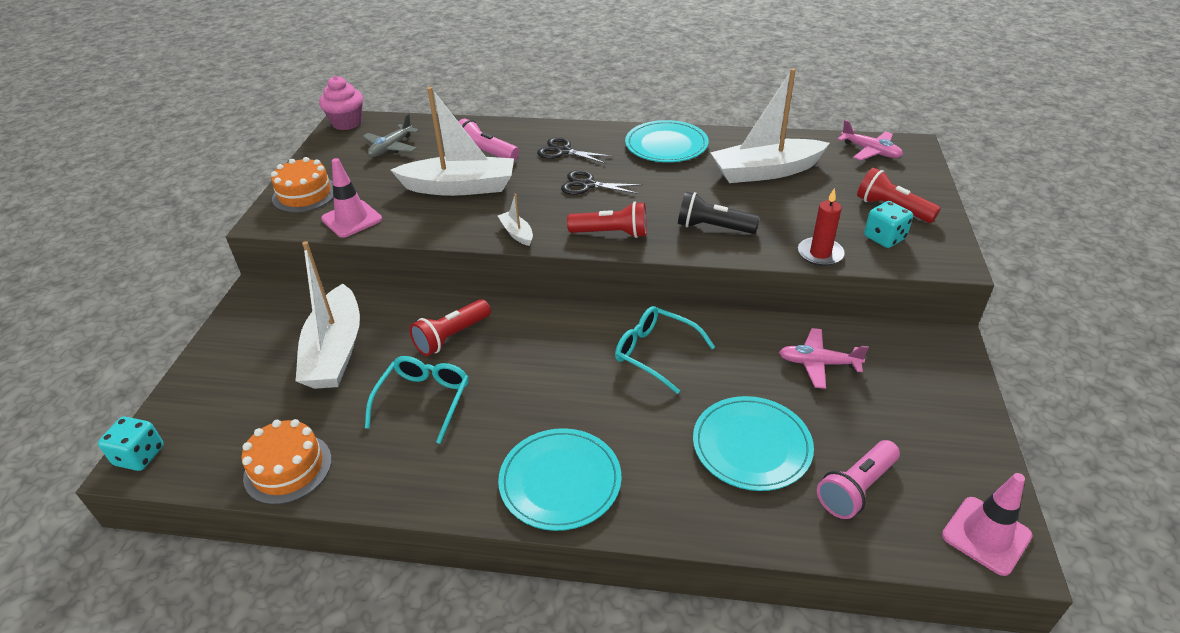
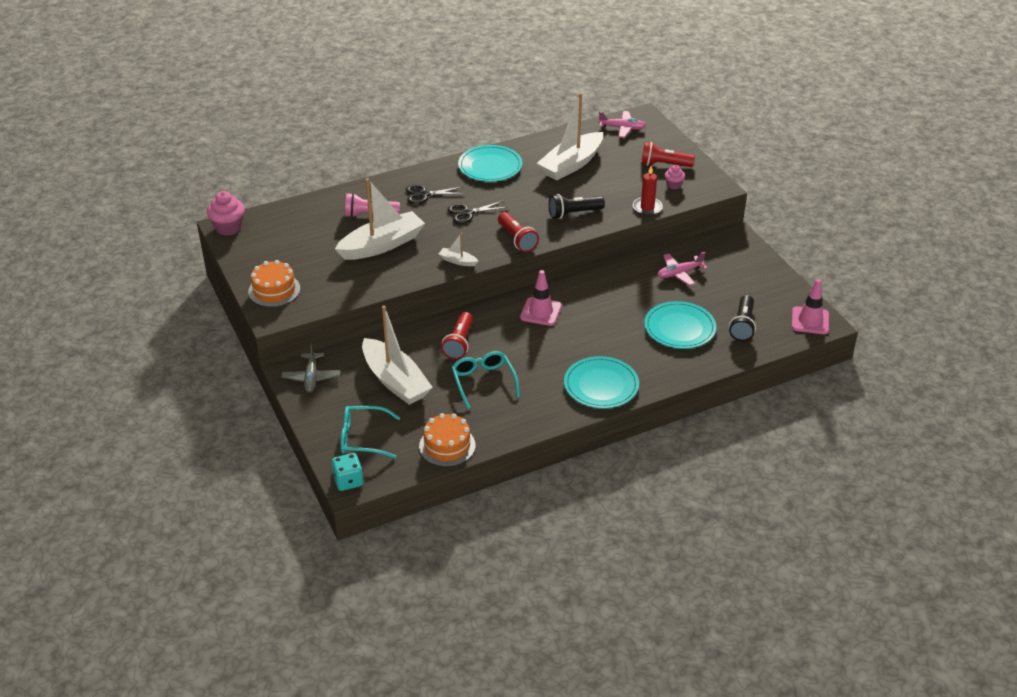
camera: 35 degrees left, 0 degrees up
(352, 219) = (334, 293): pink traffic cone -> pink traffic cone (541, 312)
(391, 147) = (292, 234): grey plane -> grey plane (311, 377)
(611, 233) = (517, 239): red flashlight -> red flashlight turned 90 degrees clockwise
(655, 353) = (588, 303): turquoise glasses -> turquoise glasses (362, 438)
(856, 488) = (742, 325): pink flashlight -> black flashlight
(884, 238) = (673, 185): turquoise dice -> pink cupcake

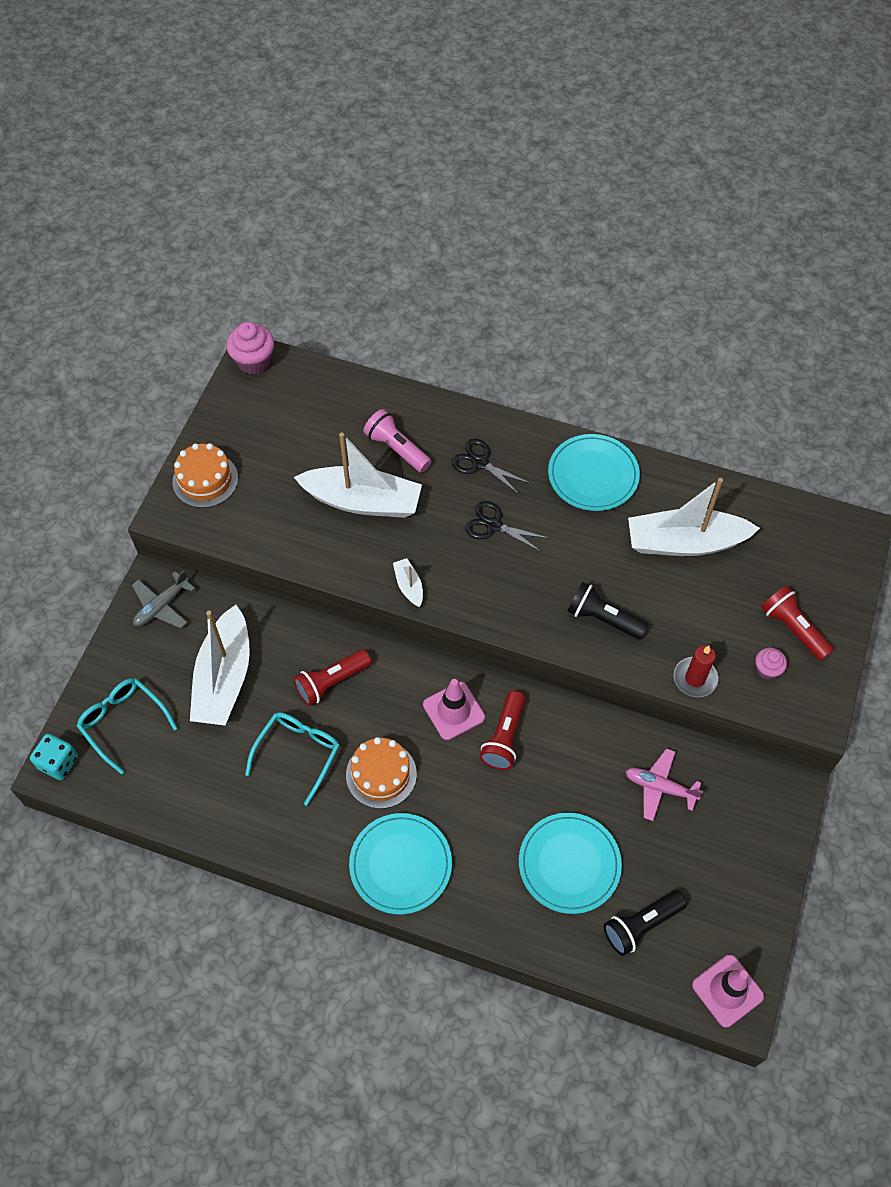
camera: 45 degrees right, 20 degrees up
(447, 446) = (180, 802): orange cake -> orange cake (381, 774)
(517, 239) = (501, 606): red flashlight -> red flashlight (504, 737)
(622, 128) = (810, 532): pink plane -> none

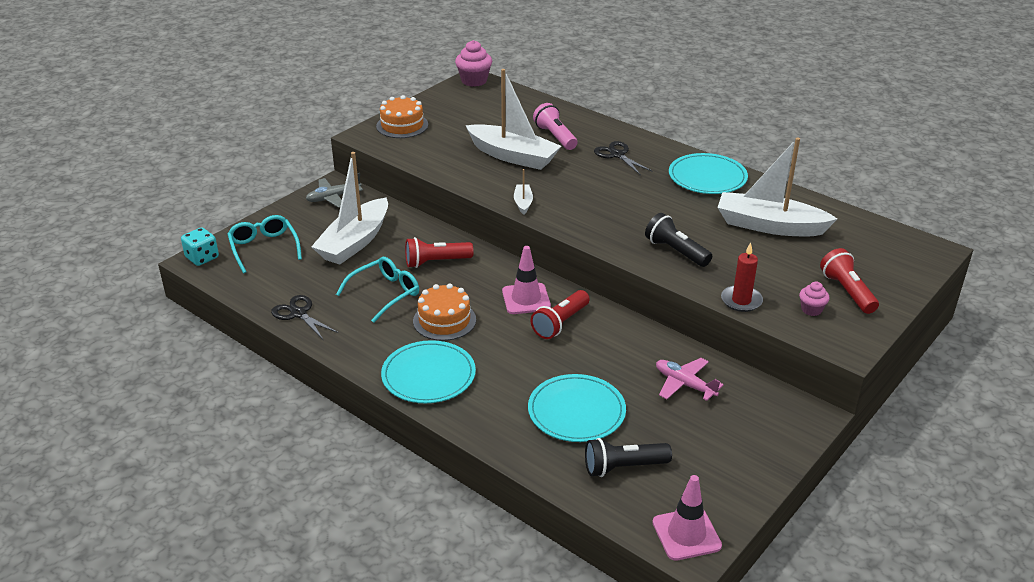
camera: 20 degrees right, 25 degrees down
(494, 525) = (610, 187): black scissors -> black scissors (298, 313)

